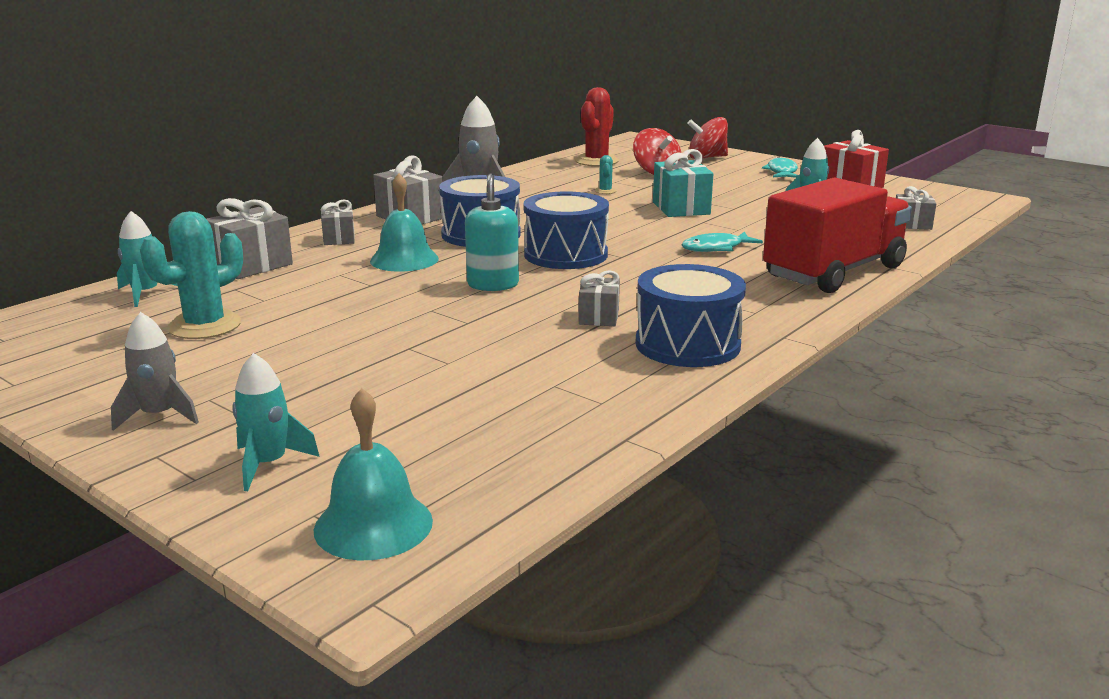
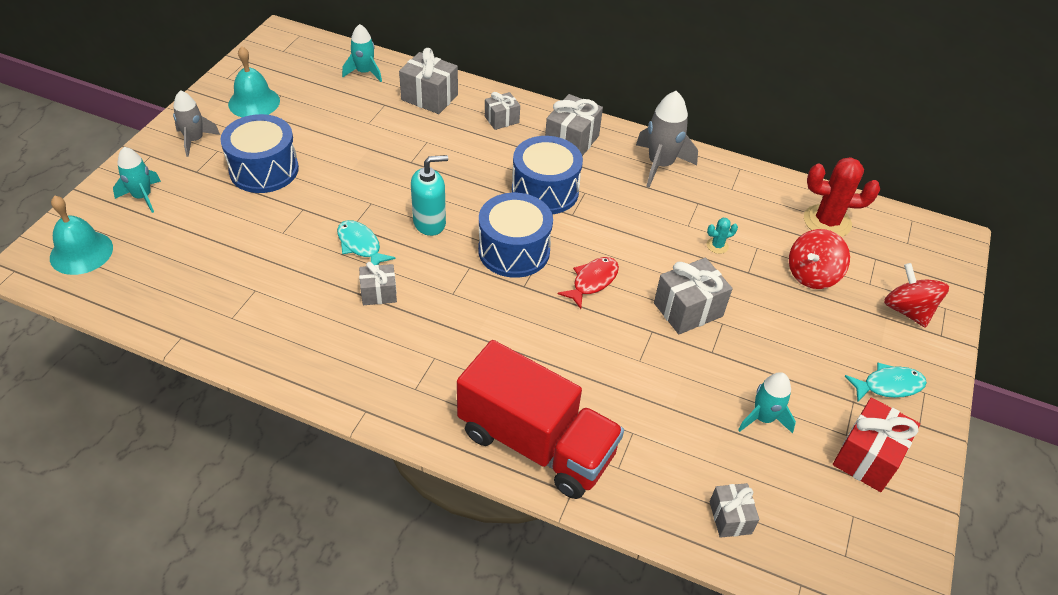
camera: 70 degrees right, 25 degrees up
(205, 326) = (319, 113): turquoise cactus -> none
(404, 259) = (468, 164): turquoise bell -> turquoise bell (254, 102)
(628, 232) = (592, 281): none -> red fish
(681, 208) = (688, 309): turquoise gift -> grey gift
(687, 344) = (336, 351): blue drum -> blue drum (264, 170)
(716, 248) = (571, 348): turquoise fish -> turquoise fish (360, 245)

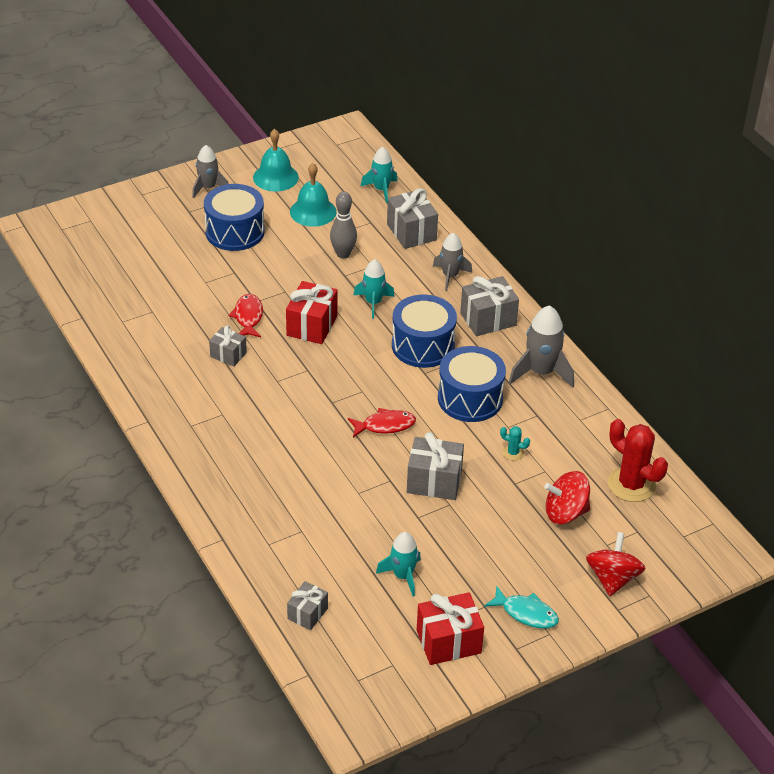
camera: 40 degrees right, 5 degrees down
(81, 252) = (71, 233): turquoise bell -> turquoise bell (313, 211)
(142, 197) = (139, 213): turquoise rocket -> turquoise rocket (373, 303)
(360, 245) = (248, 317): turquoise fish -> red fish
(389, 143) = (343, 254): none -> grey bowling pin
(430, 223) = (312, 326): turquoise soap dispenser -> red gift
(501, 119) = (450, 276): grey gift -> grey rocket
(514, 251) = (351, 375): blue drum -> blue drum (470, 398)
(536, 443) = (232, 500): red truck -> none

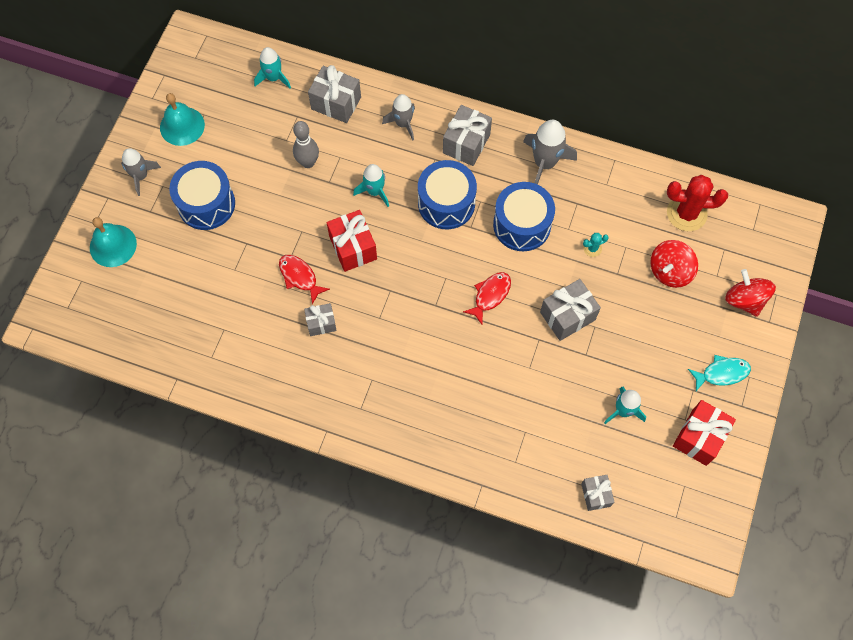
camera: 40 degrees left, 25 degrees up
(313, 211) = (245, 138): turquoise bell -> turquoise bell (113, 245)

